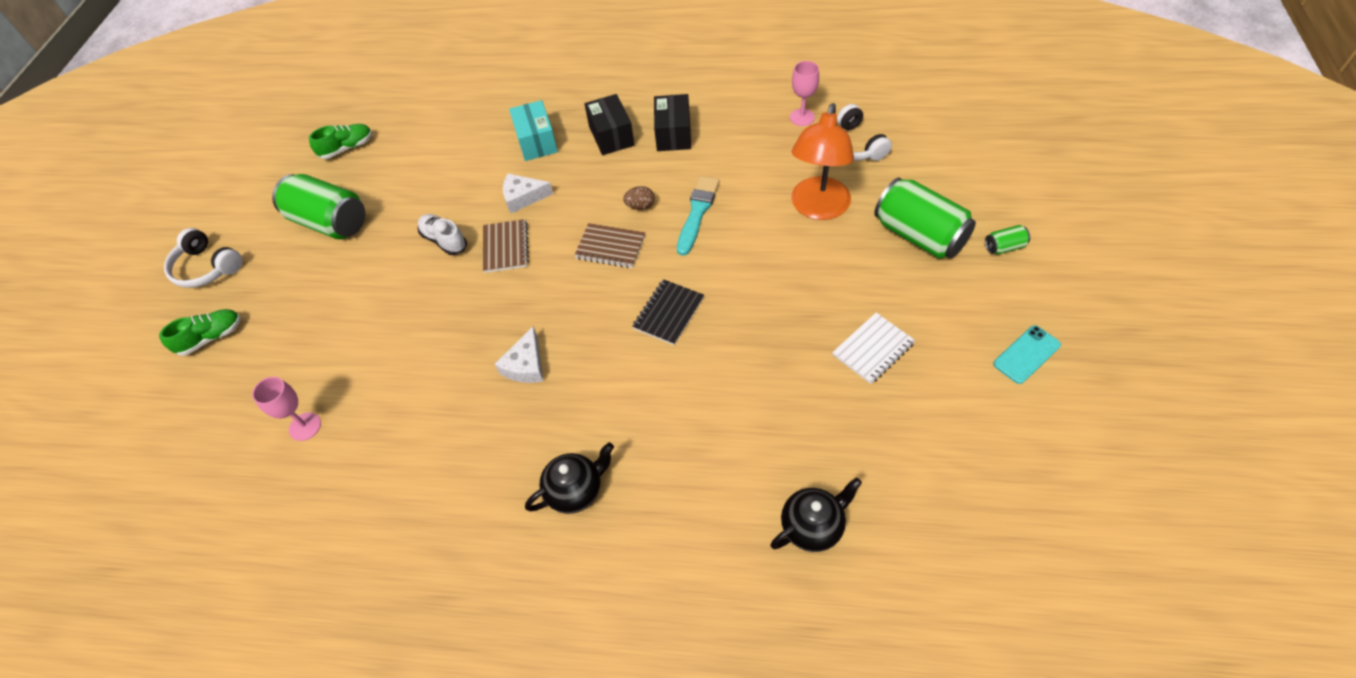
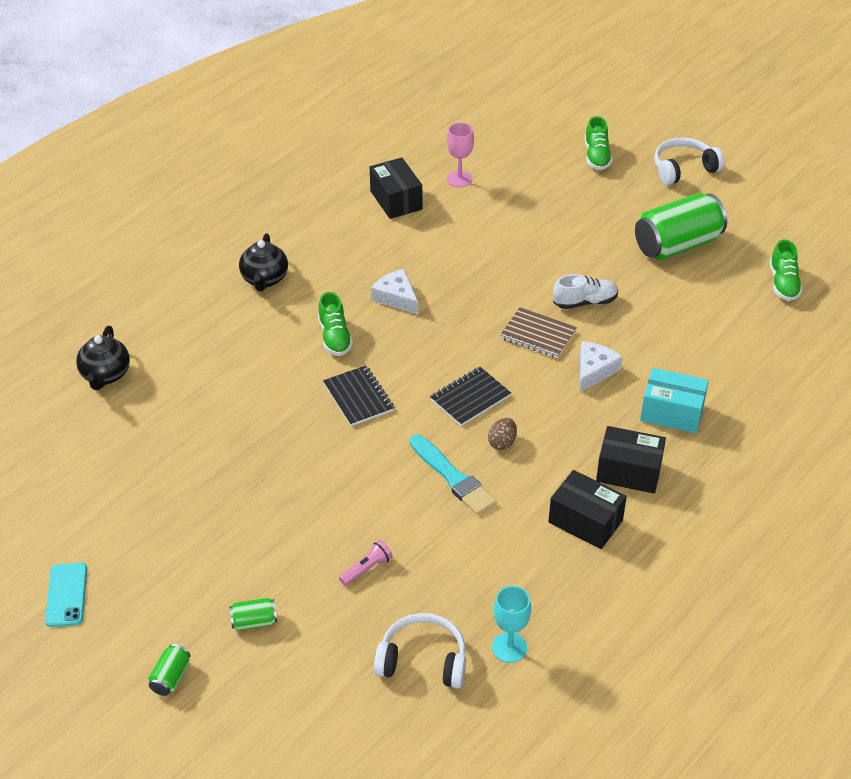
camera: 120 degrees right, 10 degrees down
(372, 460) = (396, 200): none -> black box
(610, 247) = (470, 398): brown notebook -> black notebook
(611, 376) = (335, 337): none -> green shoe
(802, 117) = (509, 647): pink goblet -> turquoise goblet
(818, 208) = (367, 569): orange lamp -> pink flashlight
(873, 349) = (185, 499): white notebook -> none
(919, 235) = (254, 621): green can -> green can, size x0.43

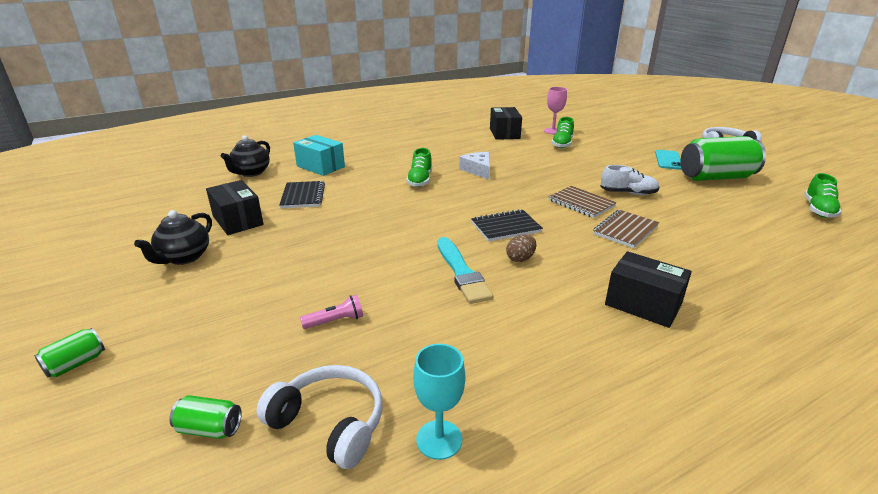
camera: 20 degrees right, 15 degrees down
(67, 595) = (78, 279): turquoise phone -> turquoise phone (668, 160)
(254, 621) = (197, 337): green can -> green can (210, 429)
(264, 279) = (393, 151): black teapot -> black teapot (184, 257)
(358, 397) = (414, 211): black notebook -> black notebook (303, 196)
(585, 521) = (582, 334): black box -> black box (238, 220)
(594, 370) = (625, 230): white cheese -> brown notebook
(596, 156) = (657, 134): green shoe -> green shoe (562, 144)
(672, 413) = (698, 270): turquoise box -> turquoise box (320, 166)

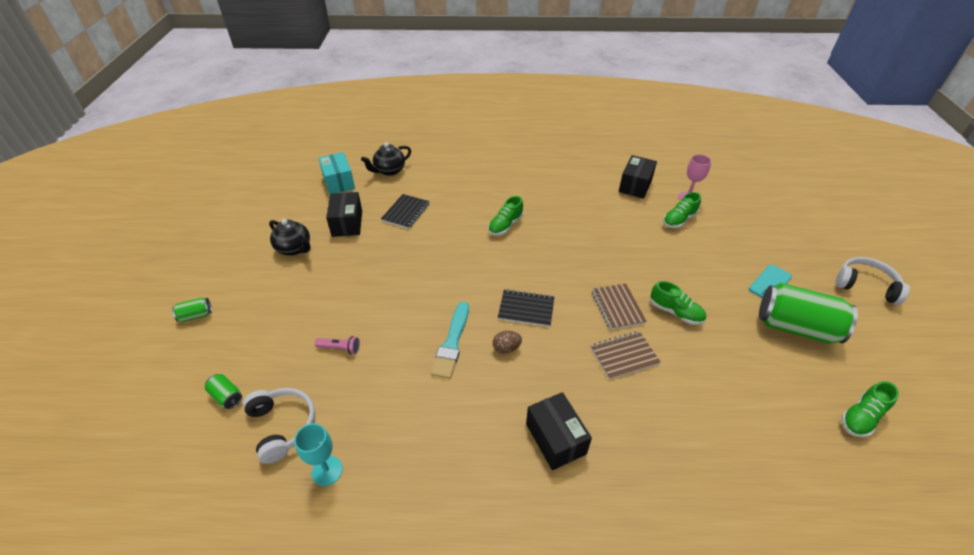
camera: 30 degrees right, 15 degrees up
(184, 257) = (294, 249): black teapot -> black teapot turned 105 degrees counterclockwise
(320, 166) = (443, 180): turquoise box -> turquoise box (339, 182)
(478, 170) = (565, 230): white cheese -> none
(628, 193) = (675, 312): white shoe -> green shoe

